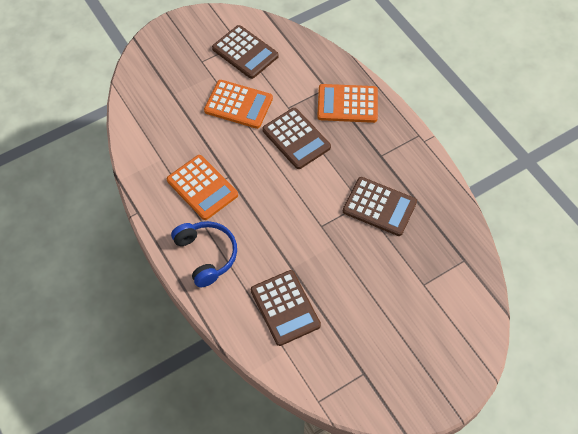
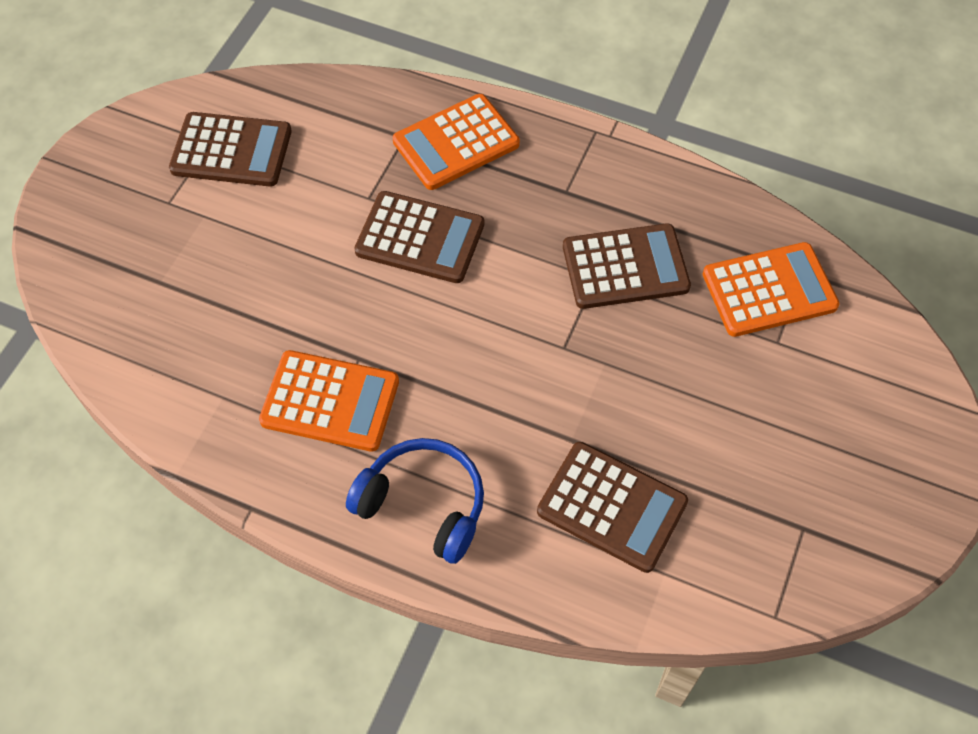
camera: 35 degrees left, 0 degrees up
(238, 104) = (285, 237): orange calculator -> orange calculator (769, 290)

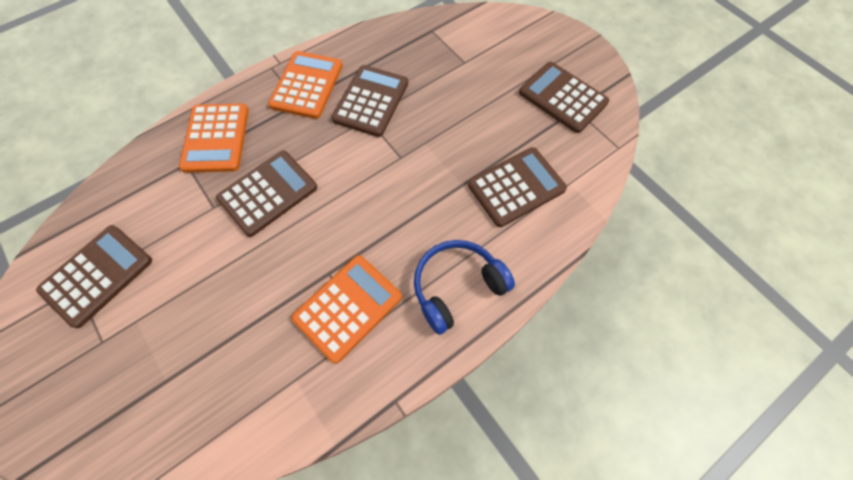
camera: 60 degrees left, 5 degrees up
(769, 290) = (432, 49): orange calculator -> orange calculator (307, 85)
(811, 500) = (562, 98): none -> brown calculator

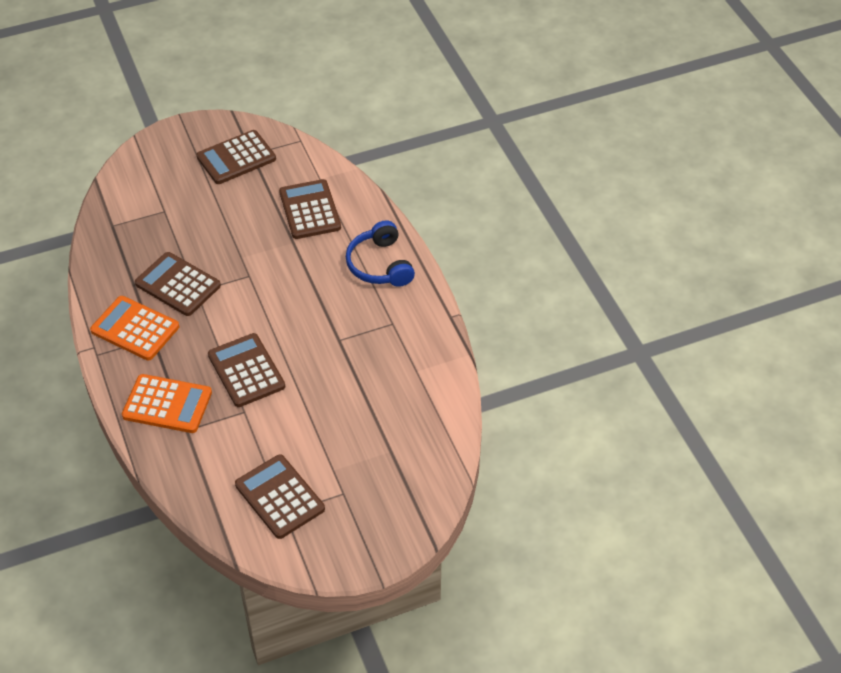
camera: 75 degrees left, 15 degrees down
(348, 307) = (372, 331): orange calculator -> none

